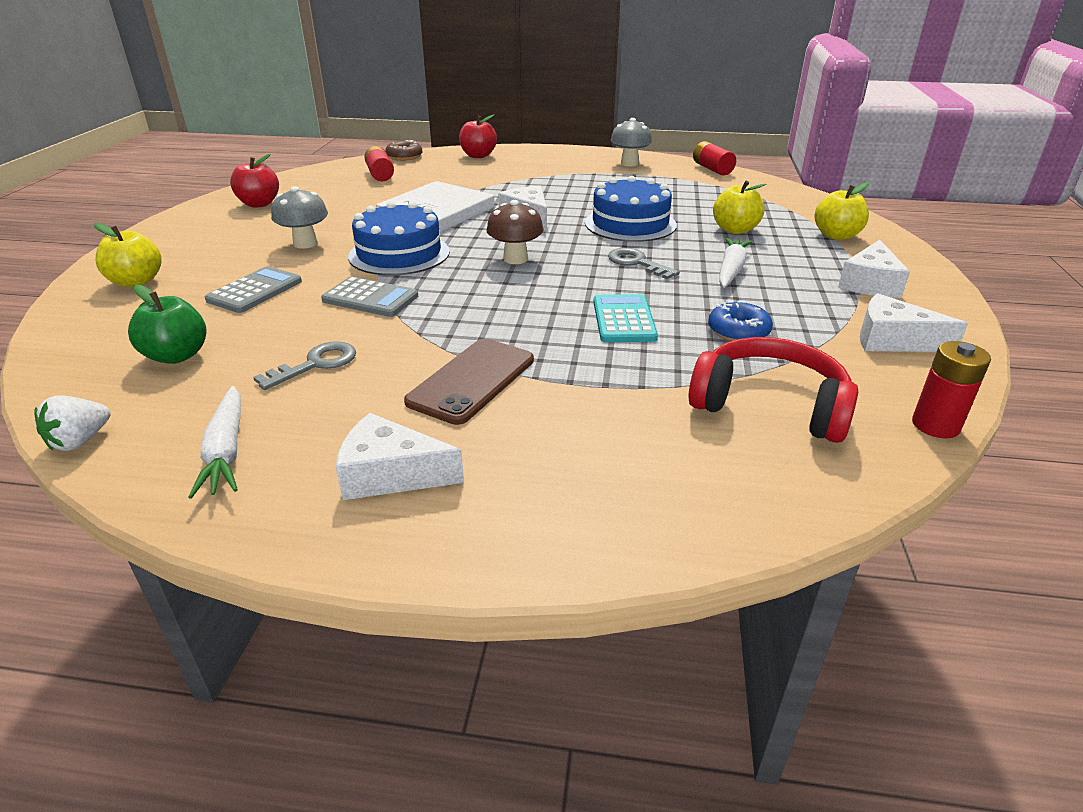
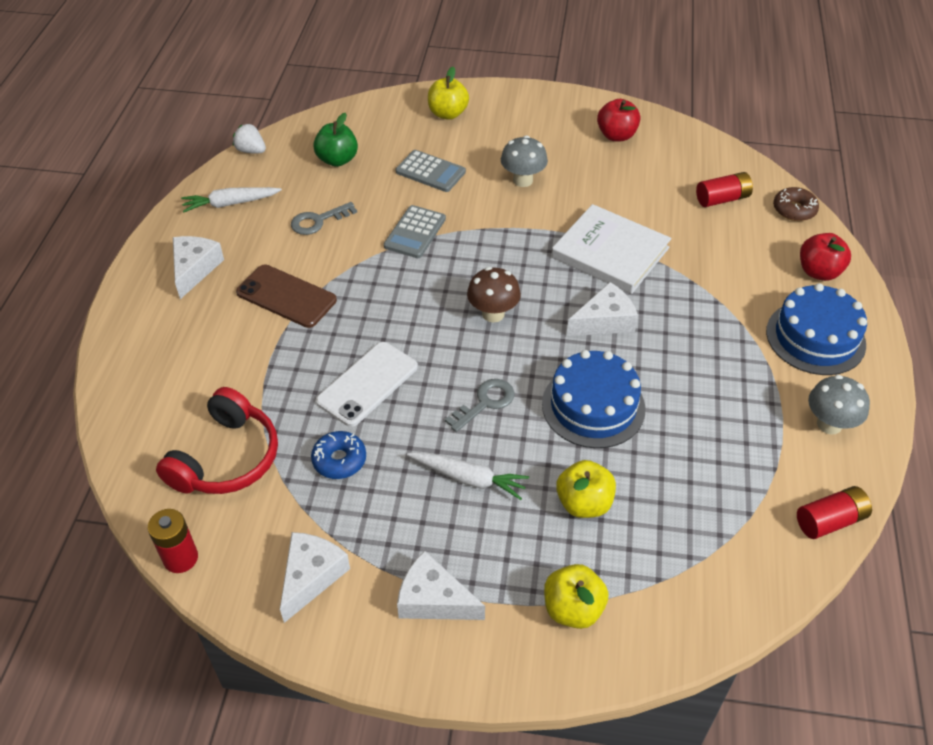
camera: 90 degrees right, 15 degrees up
(316, 364) = (318, 221): grey key -> grey key turned 105 degrees clockwise
(399, 254) = (502, 238): blue cake -> blue cake (815, 337)
(624, 319) = (367, 384): turquoise calculator -> white phone

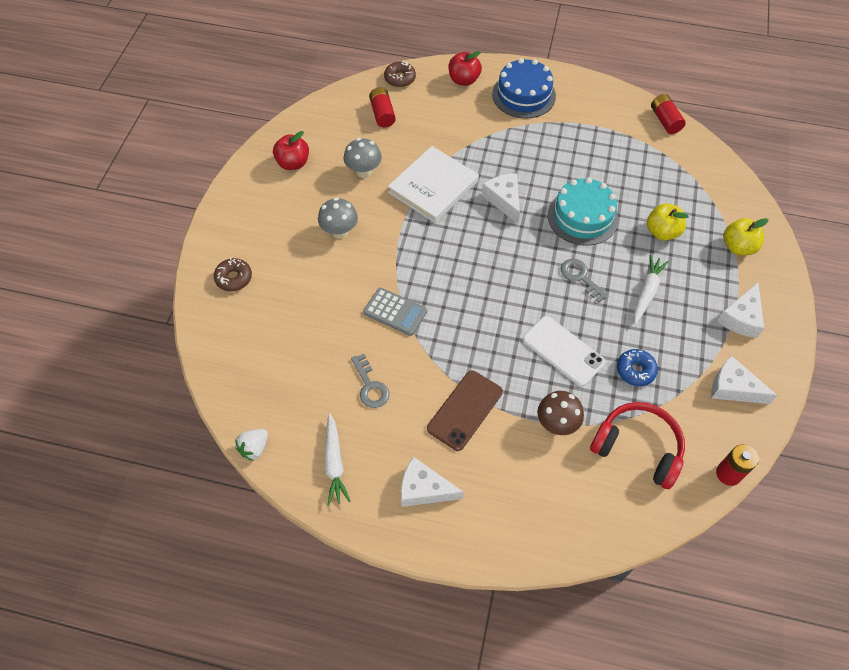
camera: 85 degrees left, 10 degrees up
(337, 160) = (284, 370): green apple -> none
(430, 172) = (316, 296): grey calculator -> none
(448, 114) = (234, 278): yellow apple -> brown donut
(493, 314) = (493, 265): brown mushroom -> brown mushroom (556, 424)
(593, 406) = (582, 217): blue cake -> turquoise cake
(829, 424) = (595, 105): grey mushroom -> grey mushroom (363, 171)

